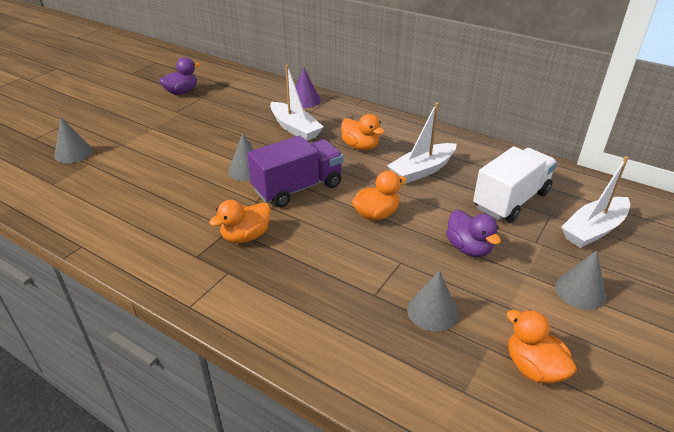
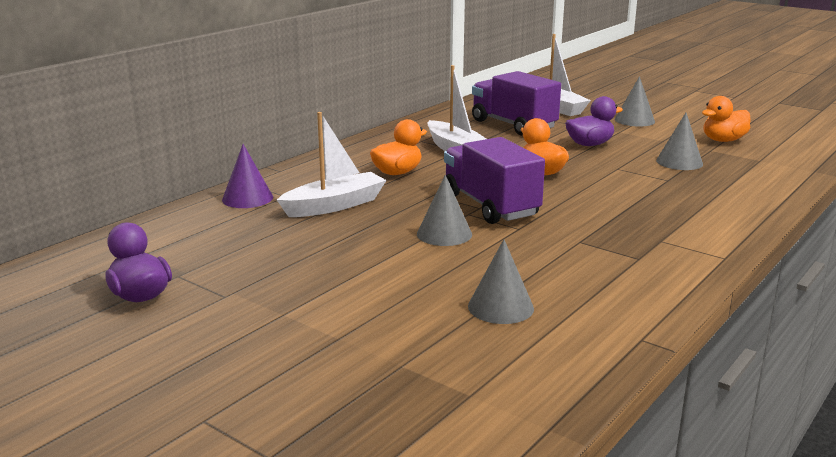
camera: 85 degrees left, 15 degrees down
(73, 153) = (356, 389): grey cone -> grey cone (500, 307)
(246, 236) = (593, 232): orange duck -> none
(511, 200) = (513, 125): white truck -> purple truck

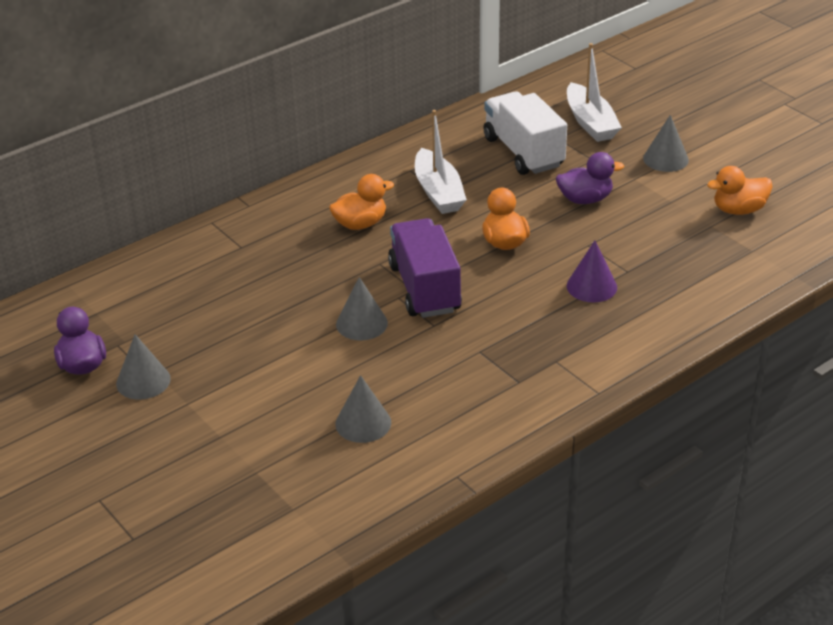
camera: 15 degrees right, 15 degrees up
(247, 198) = (204, 246): purple cone -> purple cone (591, 286)
(334, 205) = (280, 268): white boat -> none
(513, 125) = (523, 152): purple truck -> white truck
(679, 162) = (660, 243): grey cone -> grey cone (143, 381)

